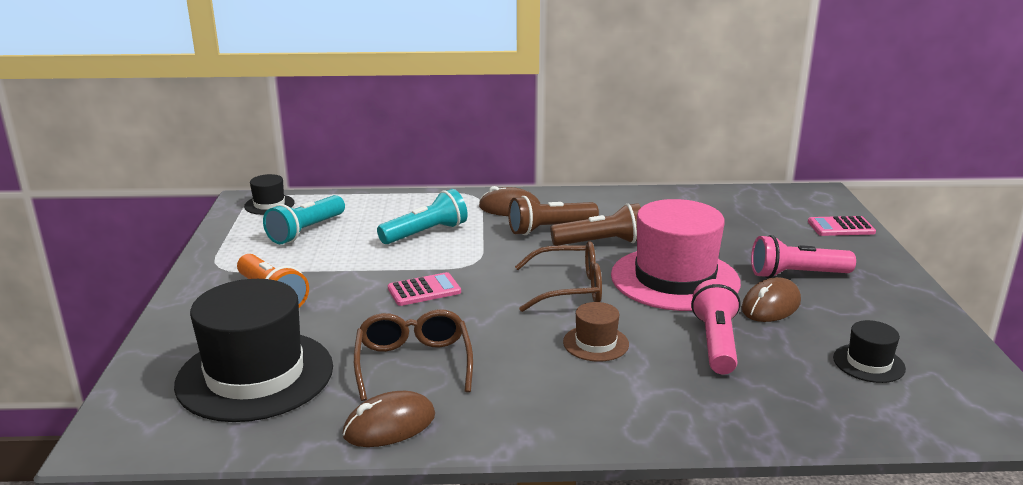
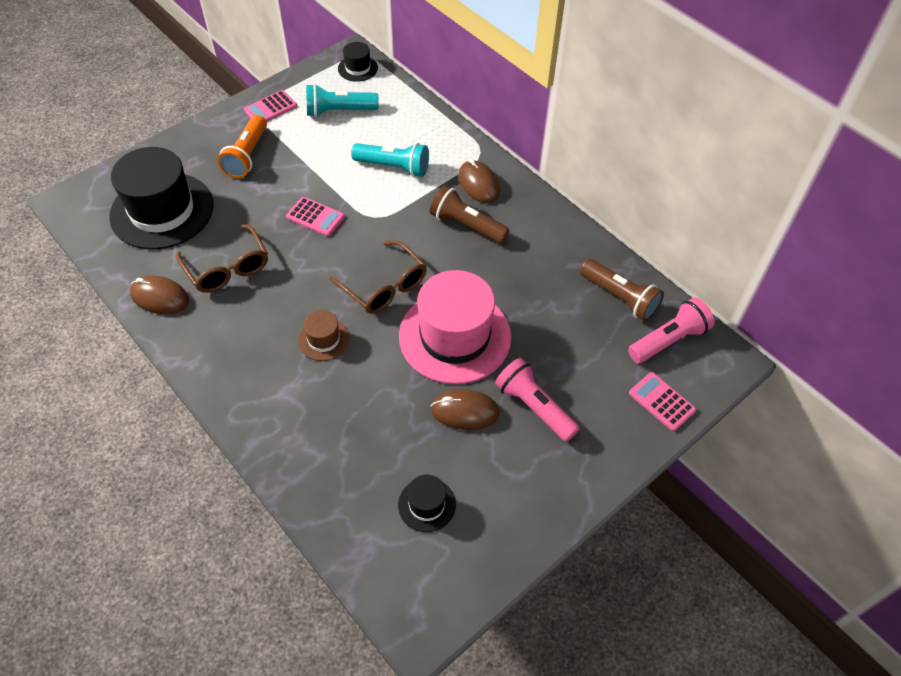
camera: 50 degrees right, 30 degrees up
(231, 260) = (270, 108): none -> pink calculator
(413, 364) = (227, 268): brown glasses -> brown glasses turned 105 degrees clockwise
(601, 243) = (473, 265): brown flashlight -> brown flashlight (620, 297)
(716, 343) = (380, 403): pink flashlight -> pink flashlight (668, 340)

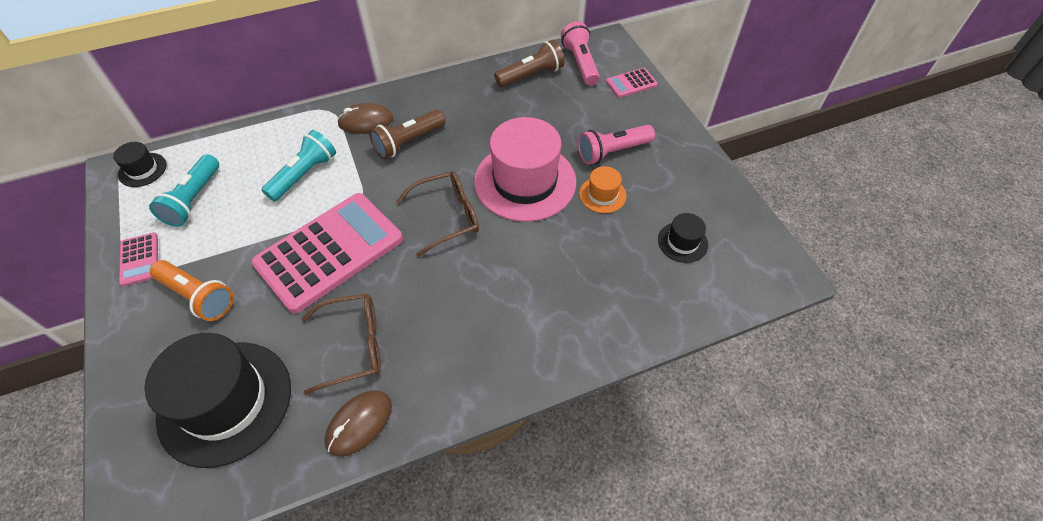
camera: 70 degrees left, 0 degrees up
(315, 217) = (329, 252): pink calculator -> pink calculator, size x2.32
(323, 339) = (487, 277): brown hat -> none
(465, 411) = (602, 195): brown mouse -> orange hat

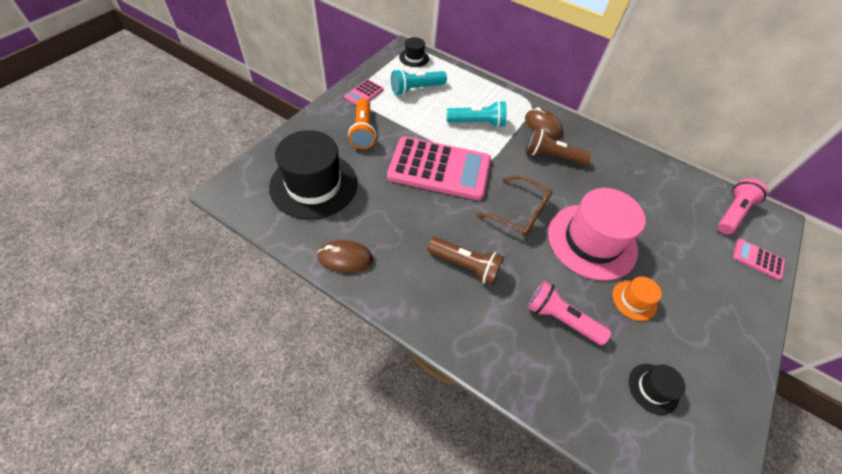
camera: 50 degrees right, 0 degrees up
(353, 346) = (390, 222): brown glasses -> none
(531, 75) = (682, 189): brown flashlight -> brown flashlight (465, 265)
(612, 152) = (679, 284): pink flashlight -> pink flashlight (561, 319)

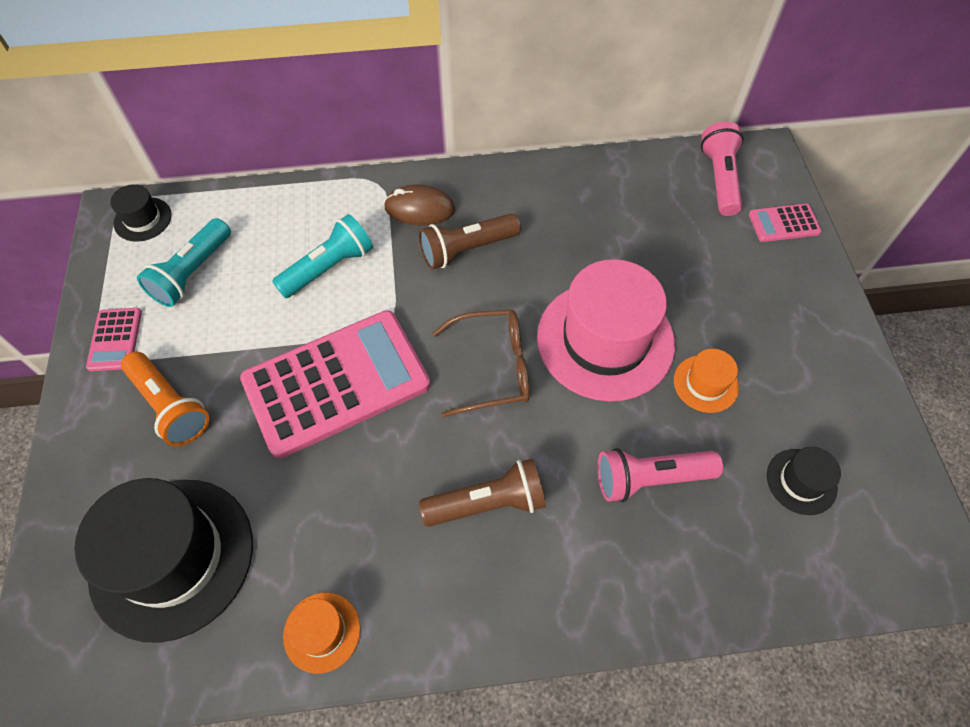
camera: 35 degrees left, 5 degrees up
(345, 258) = (322, 632): brown mouse -> orange hat

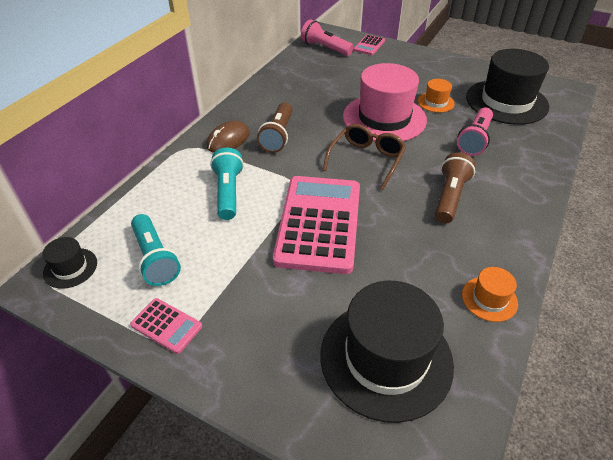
camera: 55 degrees left, 15 degrees down
(170, 406) = (259, 313): orange flashlight -> none
(801, 481) = (506, 102): black hat -> black hat, size x2.20

